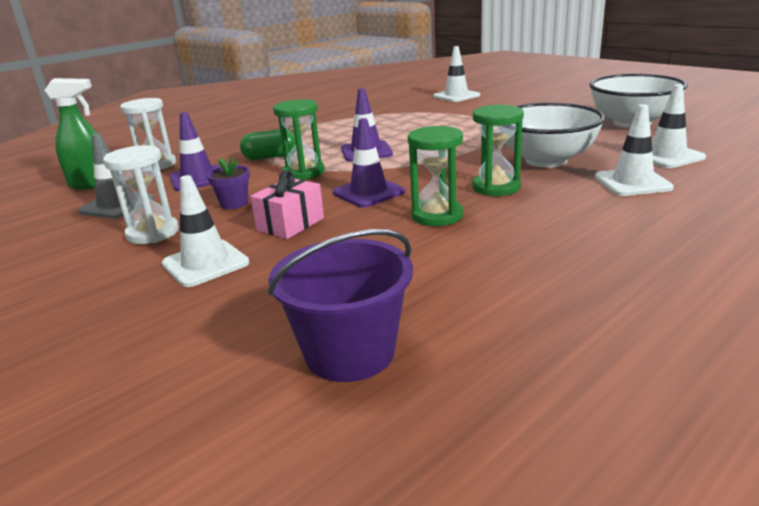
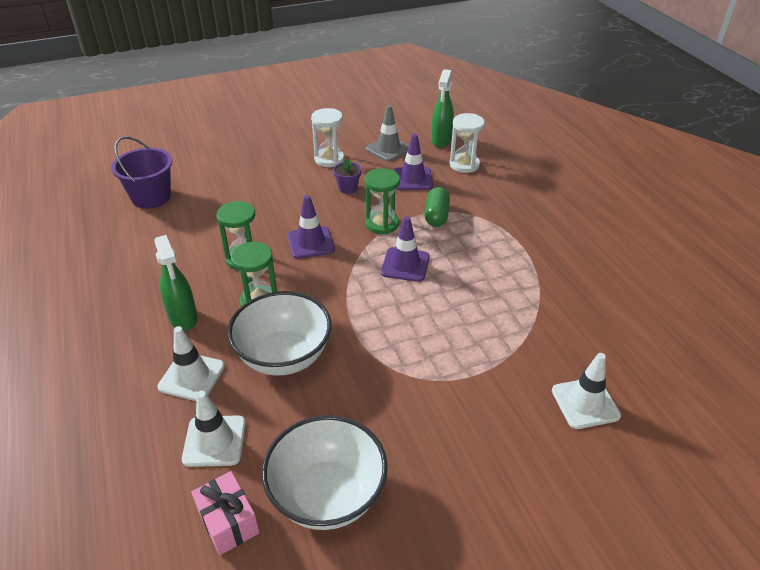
camera: 110 degrees right, 15 degrees up
(205, 263) = (271, 172): white traffic cone -> none
(290, 224) = (292, 203): pink gift -> pink gift (228, 522)
(575, 212) = (183, 318): none -> green spray bottle

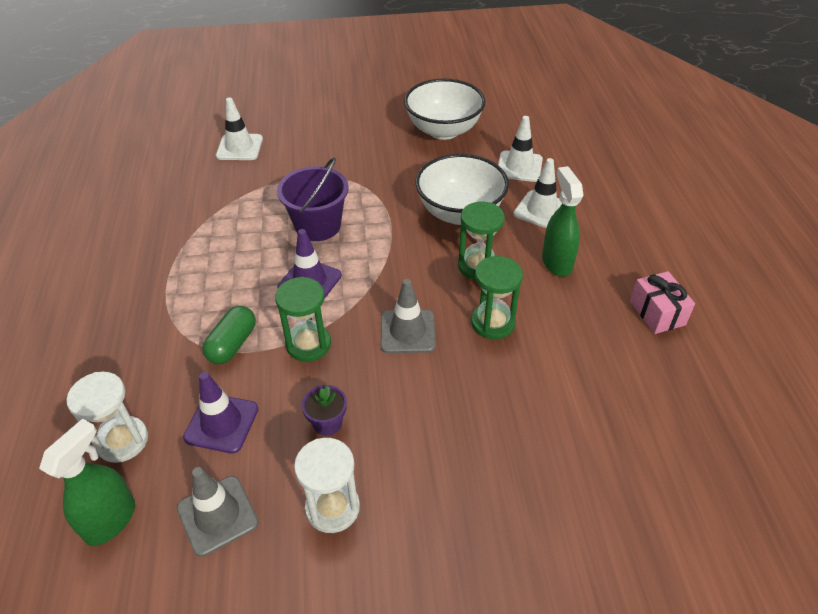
camera: 165 degrees left, 5 degrees up
(151, 197) = (639, 468): purple bucket -> purple bucket (318, 226)
(228, 522) = (508, 128): pink gift -> pink gift (657, 313)
(311, 243) = (407, 331): purple traffic cone -> grey traffic cone

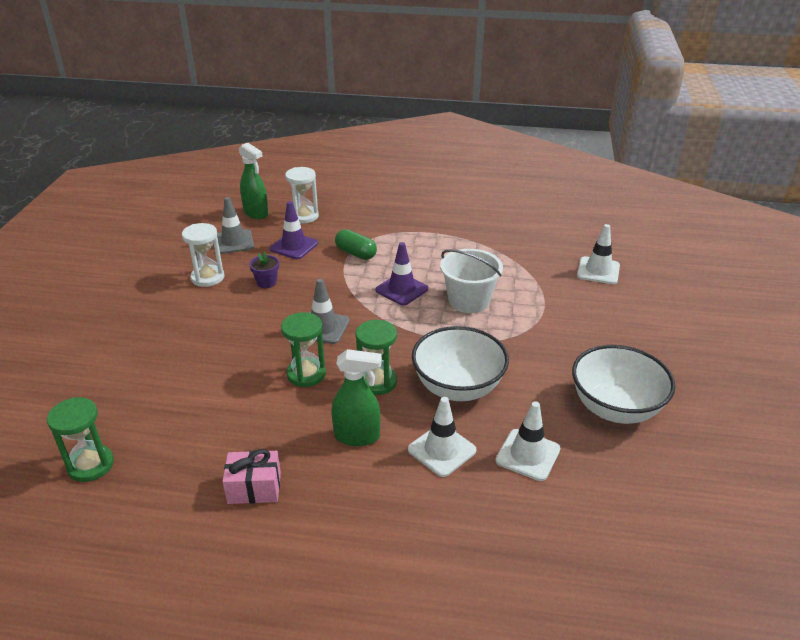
camera: 105 degrees right, 10 degrees down
(308, 344) = (338, 282): green hourglass -> green hourglass (91, 465)
(318, 226) = (469, 301): purple bucket -> white bucket

